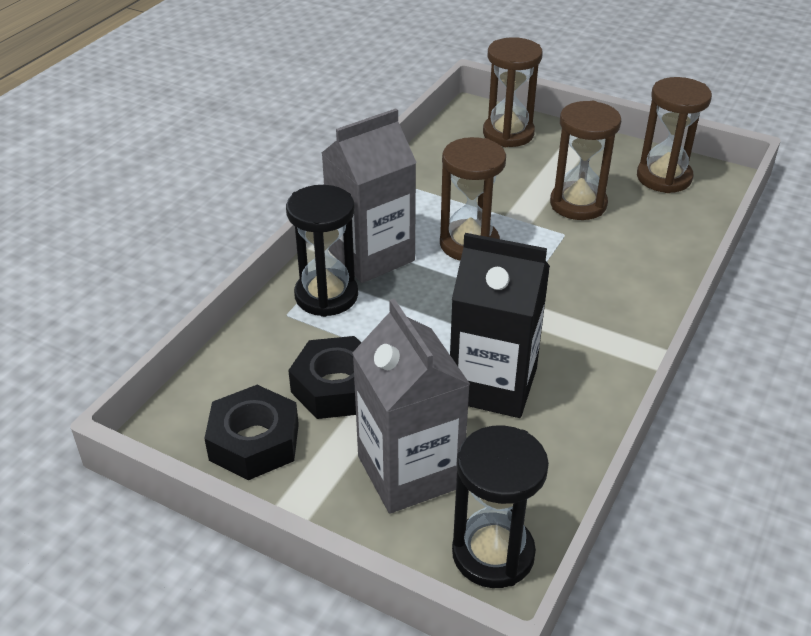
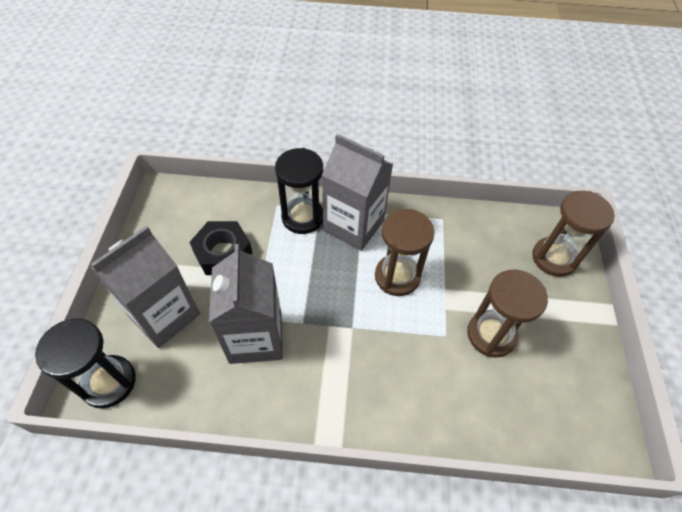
camera: 65 degrees right, 15 degrees up
(254, 442) = (167, 232): black nut -> none
(493, 385) = (255, 337): black carton -> grey carton
(664, 177) = (575, 394): brown hourglass -> none

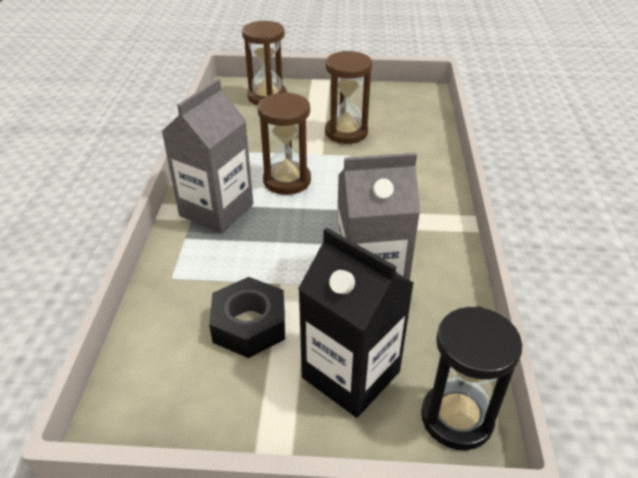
camera: 90 degrees left, 15 degrees down
(164, 315) = (351, 374): grey carton -> black carton
(302, 217) = (197, 252): black hourglass -> none

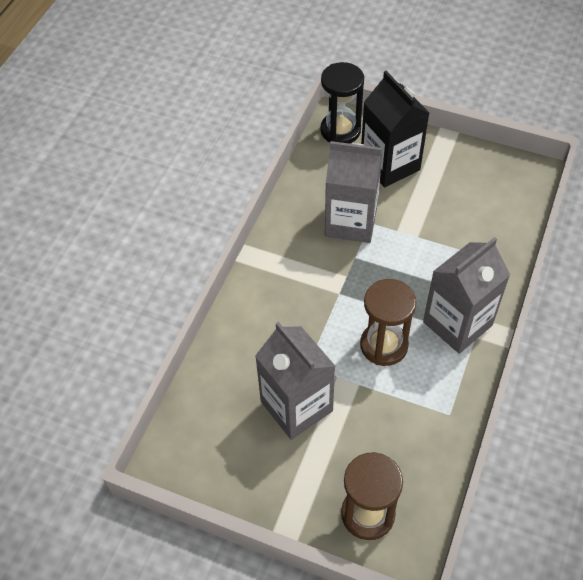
camera: 160 degrees left, 15 degrees up
(249, 325) = (446, 210): black nut -> none
(346, 132) = (296, 406): brown hourglass -> grey carton

